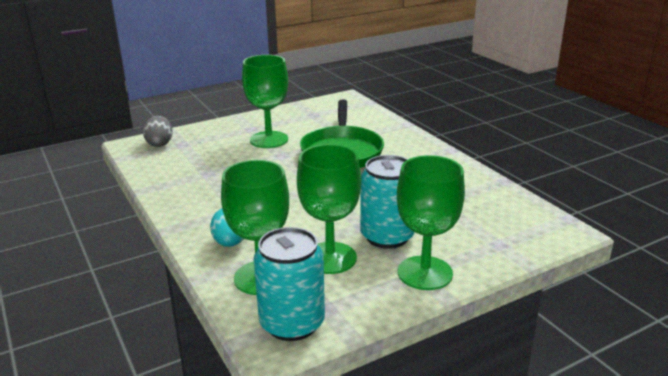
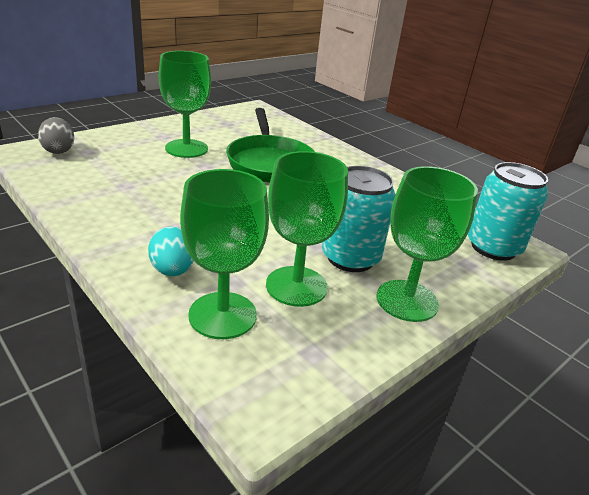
camera: 15 degrees left, 5 degrees up
(292, 323) = (278, 376): turquoise can -> turquoise can (493, 247)

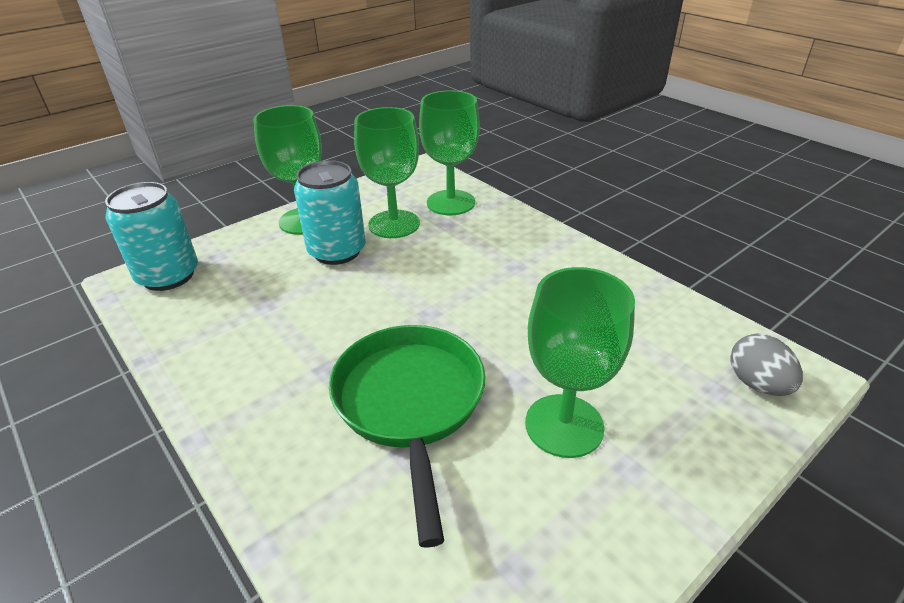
camera: 175 degrees left, 5 degrees up
(172, 270) = (498, 228): turquoise egg -> none

